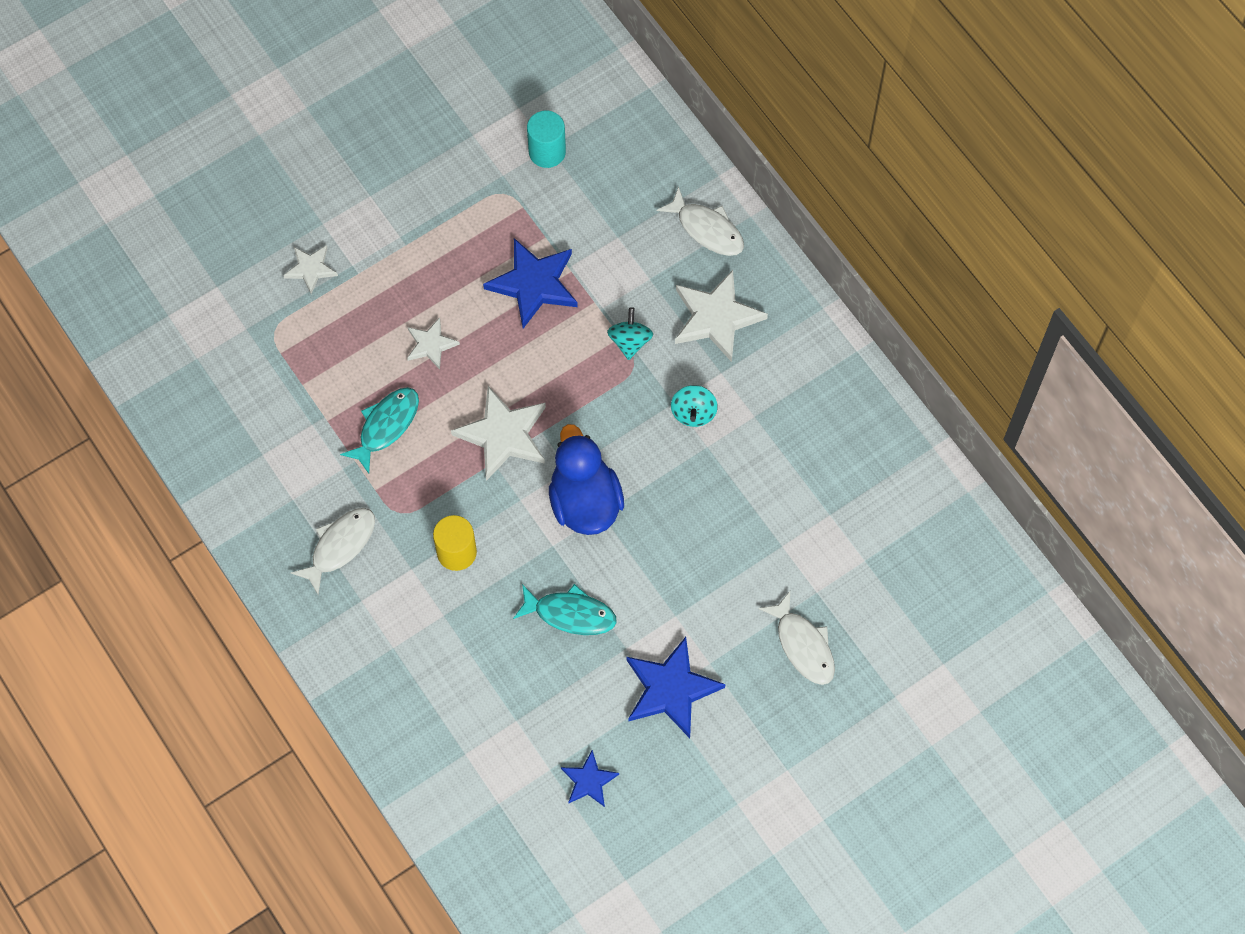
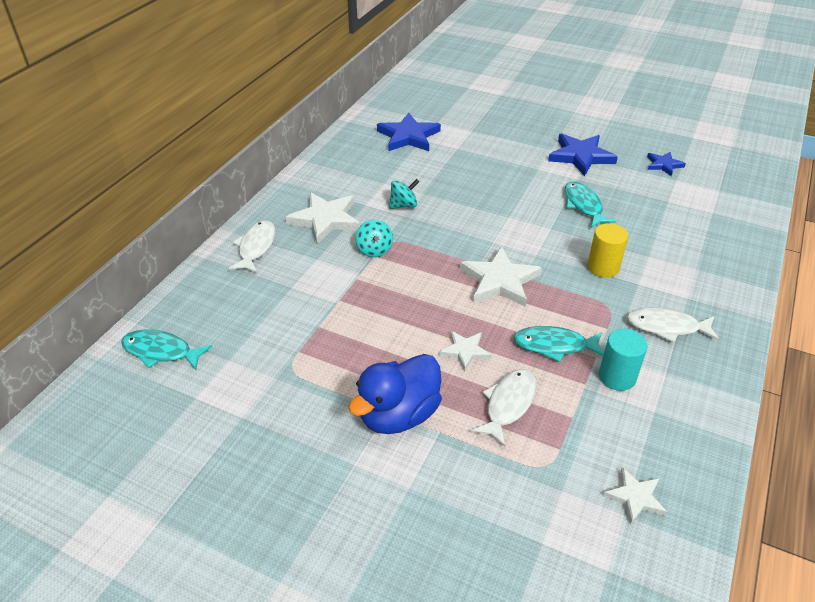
camera: 120 degrees left, 25 degrees down
(311, 269) = (462, 470): white star -> white star (635, 497)
(534, 284) = (365, 315): blue star -> blue star (408, 136)
(547, 152) = (234, 358): turquoise cylinder -> turquoise cylinder (617, 377)
(585, 501) = (508, 226): blue duck -> blue duck (399, 415)
(594, 98) = (161, 351): none -> turquoise fish
(630, 341) = (374, 250): turquoise spinning top -> turquoise spinning top turned 75 degrees counterclockwise
(803, 645) = (506, 125): white fish -> white fish (508, 404)

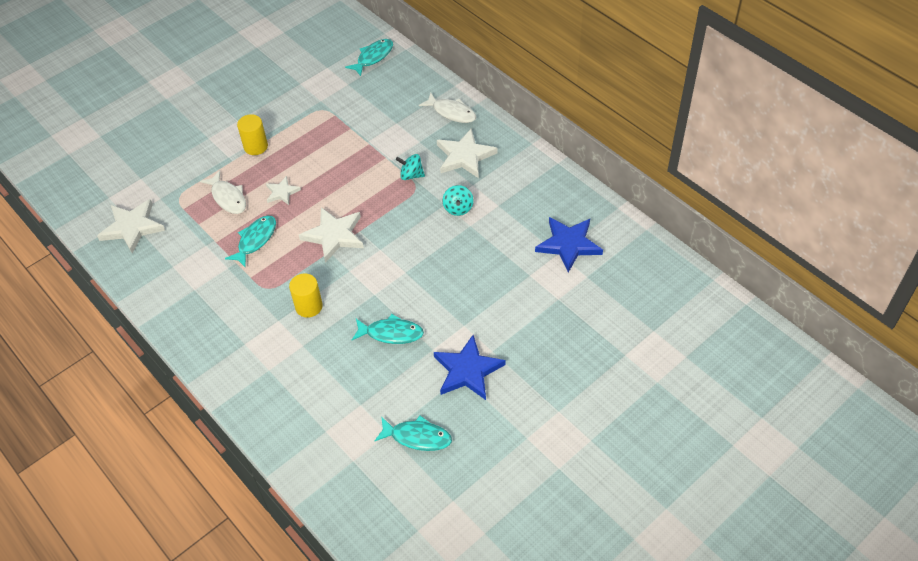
camera: 115 degrees right, 10 degrees up
(399, 415) = (256, 146): blue duck -> yellow cylinder
(617, 377) = (209, 261): turquoise cylinder -> none
(635, 497) = (132, 227): white star -> white star, size x1.78
(663, 165) = (417, 437): blue star -> turquoise fish
(667, 327) = (228, 313): white fish -> none

